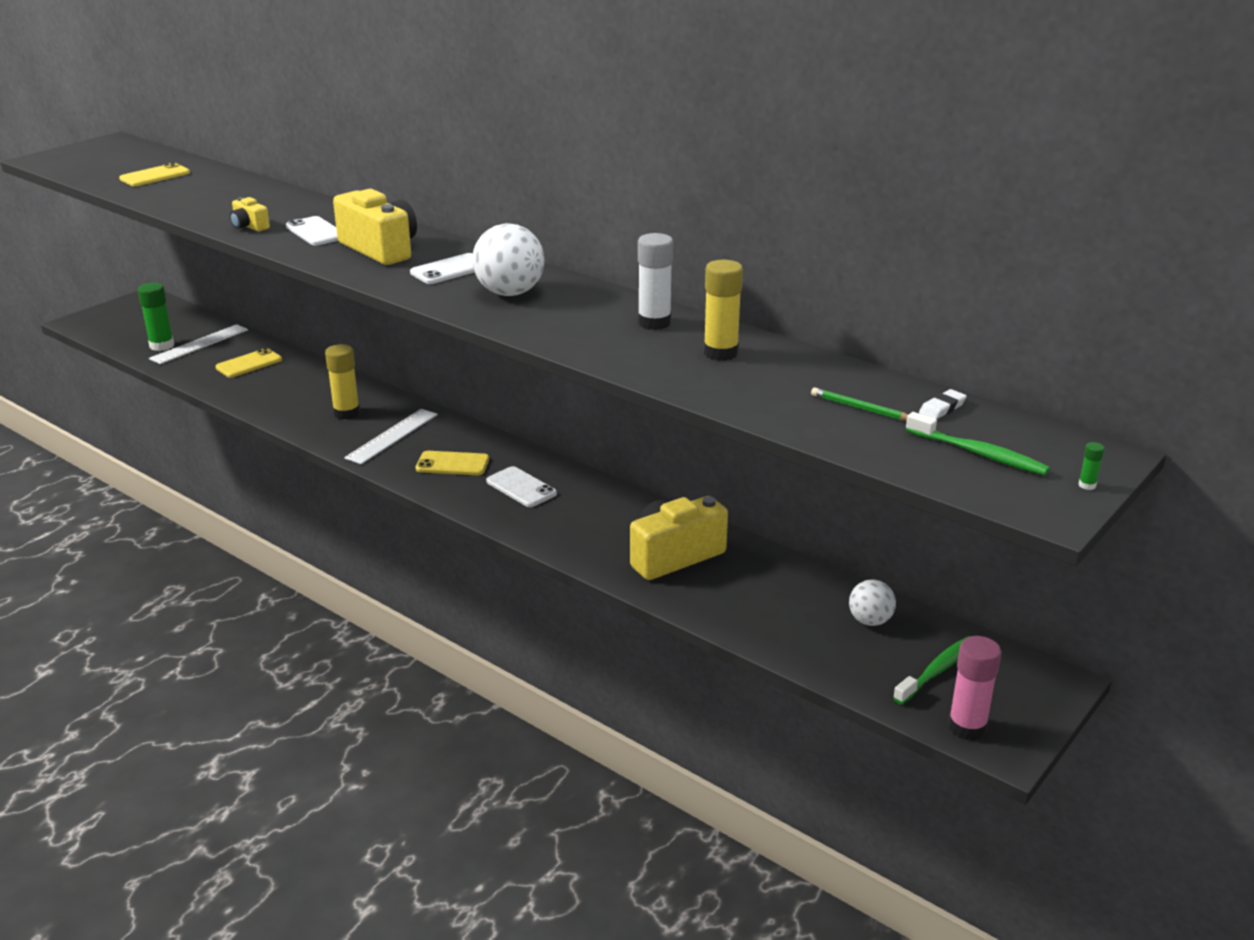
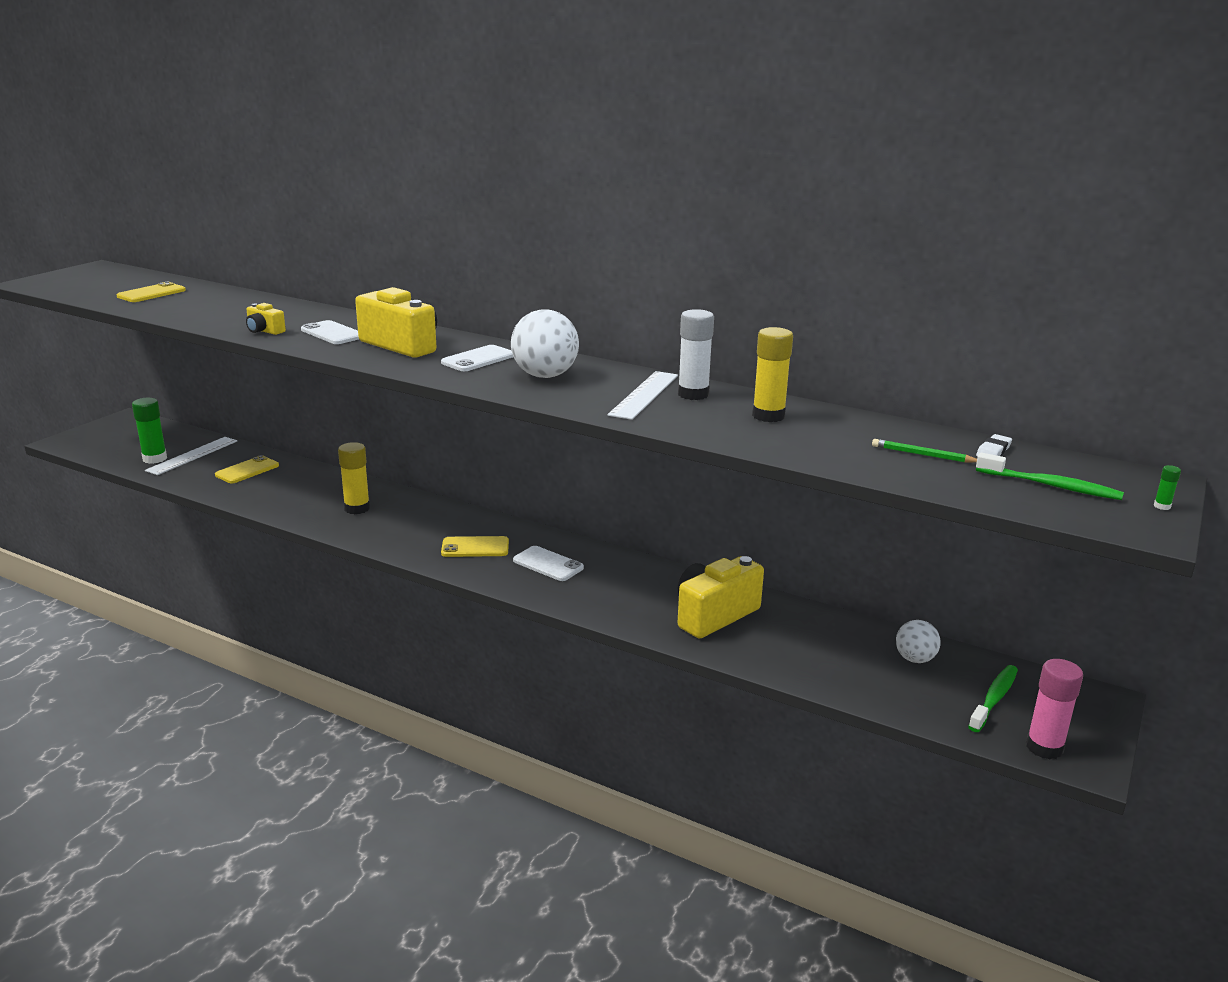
camera: 10 degrees left, 5 degrees down
(392, 436) = (408, 526): white ruler -> white ruler (644, 395)

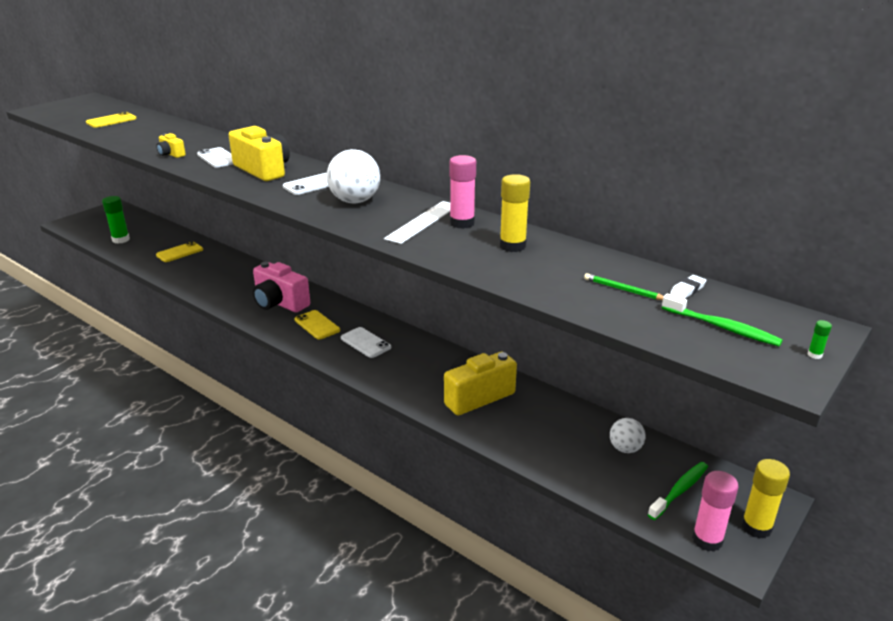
camera: 10 degrees right, 5 degrees up
(192, 455) = (147, 239): white ruler -> none
(357, 508) = (244, 287): yellow glue stick -> yellow glue stick (756, 527)
(413, 524) = (279, 303): none -> pink camera
(475, 547) = (317, 325): yellow phone -> yellow phone turned 45 degrees clockwise
(693, 394) = (462, 223): white glue stick -> pink glue stick

